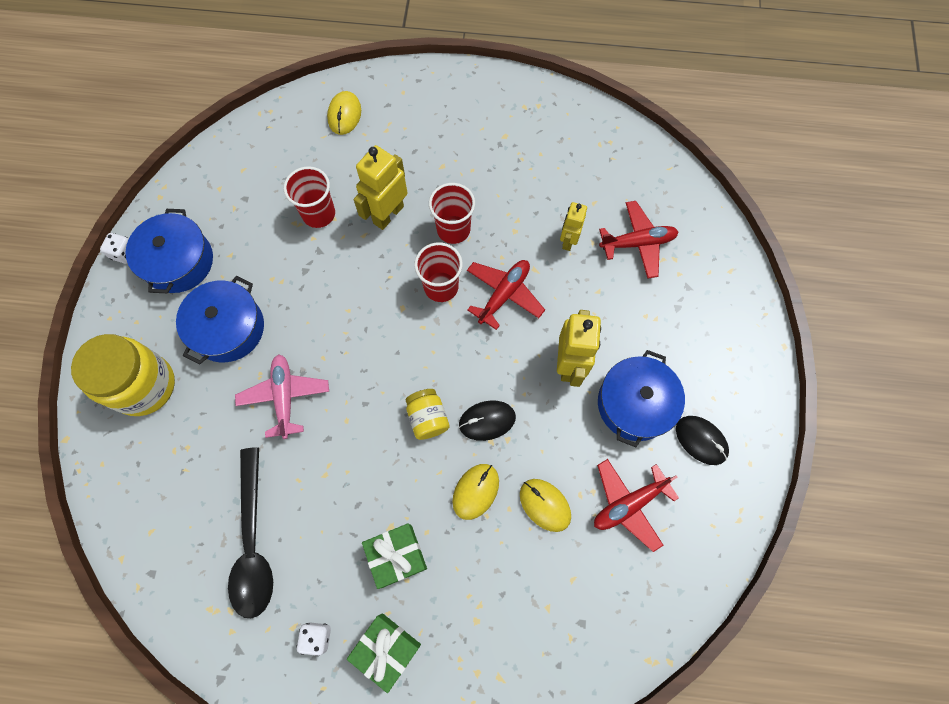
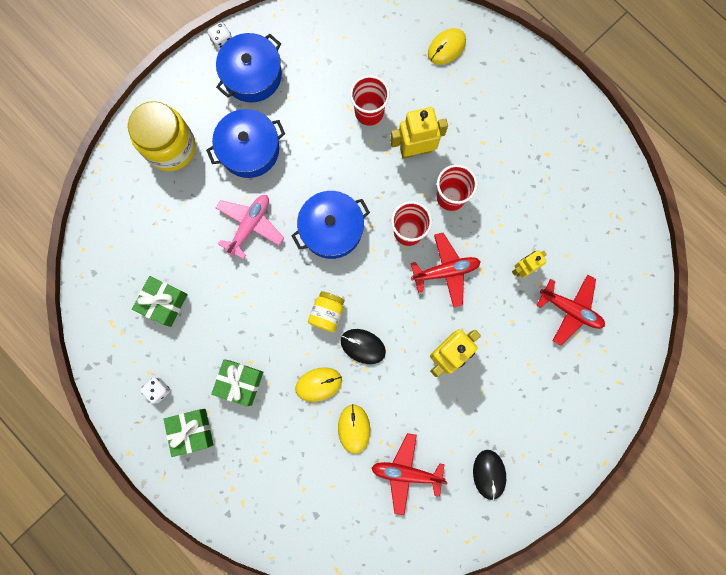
camera: 40 degrees right, 10 degrees up
(253, 542) = (164, 303): black spoon -> green gift
(635, 404) = (467, 415): blue pot -> blue pot (331, 229)

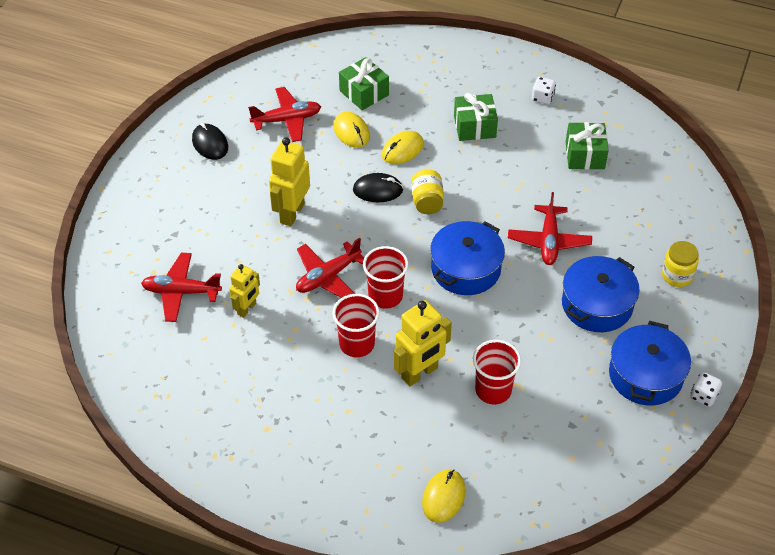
camera: 155 degrees right, 30 degrees down
(171, 147) = (677, 275): yellow jar -> yellow jar, size x0.53
(192, 431) = (493, 83): green gift -> green gift (364, 93)
(250, 225) = (549, 241): pink plane -> red plane

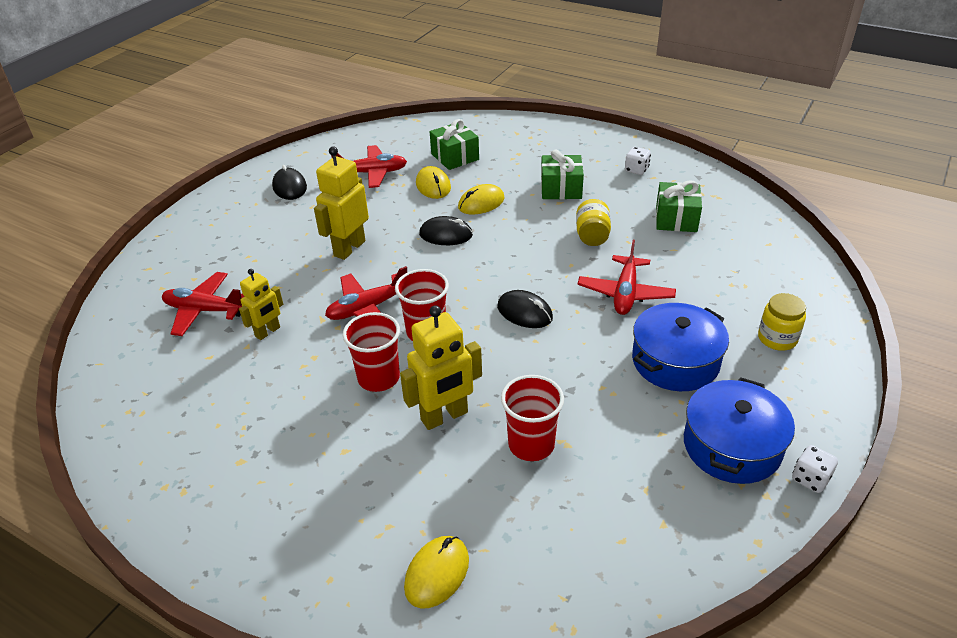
camera: 10 degrees right, 10 degrees down
(427, 202) = (496, 248): yellow jar -> yellow jar (592, 236)
(466, 269) = (524, 312): blue pot -> black mouse

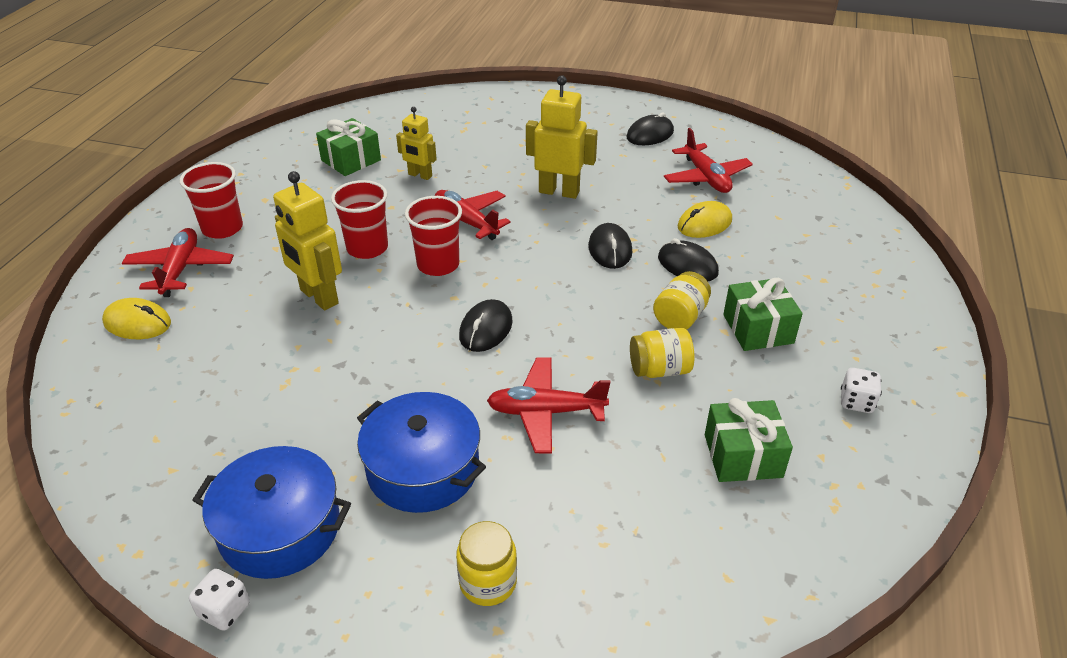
camera: 75 degrees right, 0 degrees up
(204, 310) = (442, 138): red plane -> red plane (180, 269)
(455, 157) = (779, 229): green gift -> green gift (351, 160)
(481, 203) = (687, 265): yellow mouse -> black mouse
(531, 444) = (282, 360): red cup -> red cup (222, 228)
(539, 217) = (680, 317): none -> yellow jar

